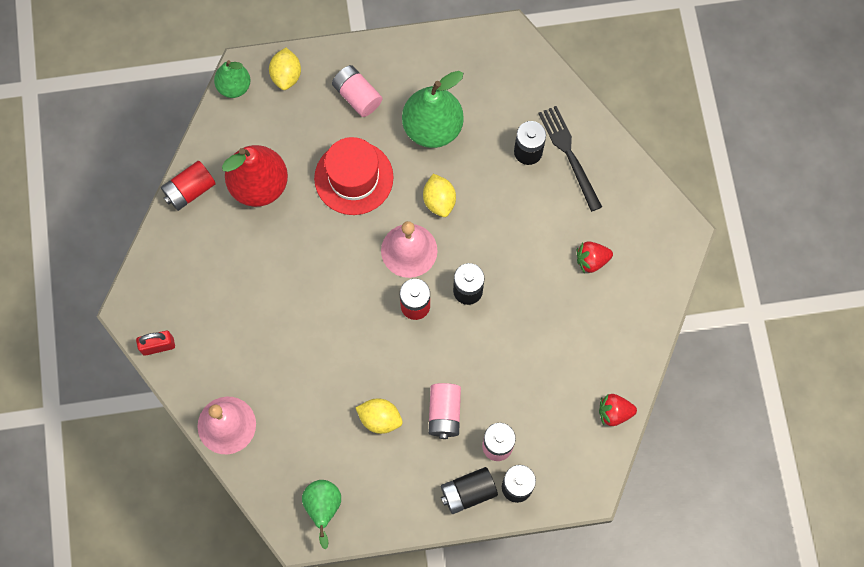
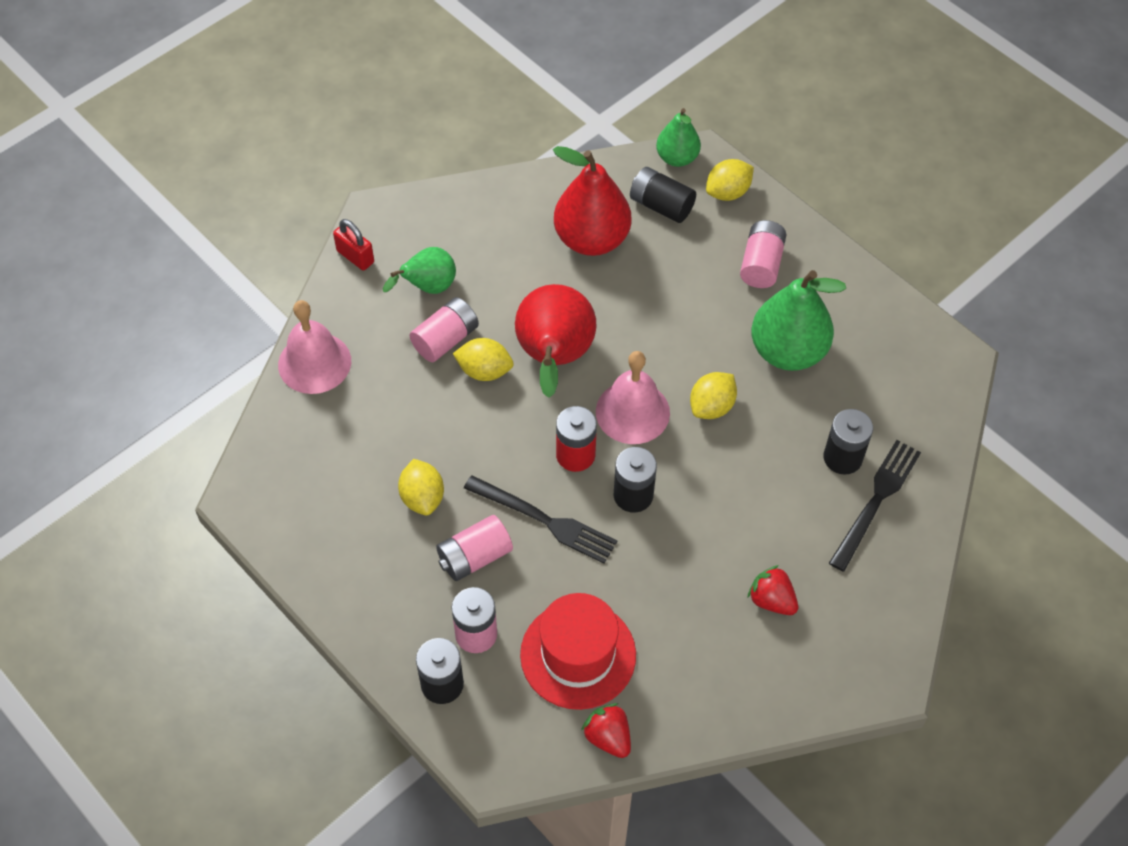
camera: 55 degrees right, 15 degrees down
(190, 190) = (537, 187): red battery -> none
(270, 329) = (445, 339): none -> pink battery
(312, 320) = (484, 371): none -> yellow lemon
(323, 508) = (285, 504): green pear -> green pear (428, 288)
(335, 271) = (554, 358): none -> red pear
(354, 178) = (670, 314): red hat -> red hat (578, 655)
(448, 355) = (544, 520): none -> black fork
(468, 492) = (400, 636): black battery -> black battery (661, 205)

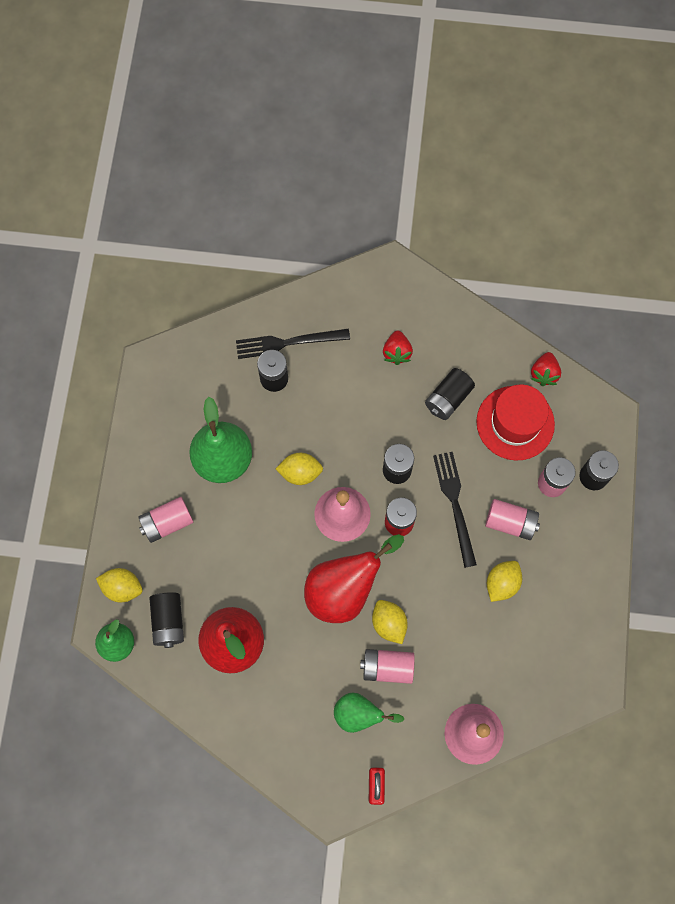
camera: 130 degrees left, 15 degrees up
(668, 608) = (448, 399): none -> black battery

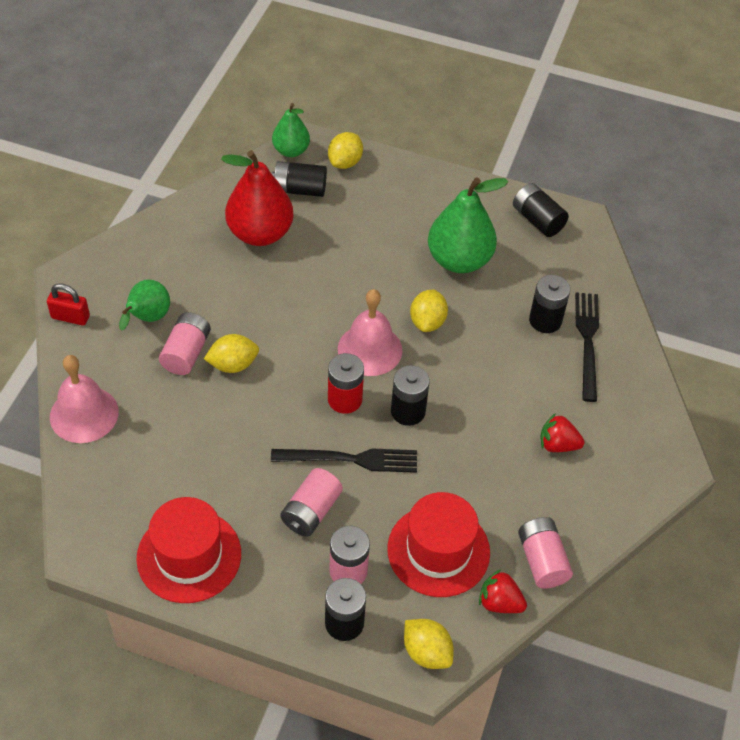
camera: 100 degrees right, 20 degrees down
(167, 523) = (401, 205): pink battery -> pink battery (542, 560)
(344, 590) = (284, 334): red pear -> none
(448, 399) = (486, 484): black battery -> black battery (537, 220)
(502, 583) = (240, 483): yellow lemon -> yellow lemon (426, 652)
(575, 603) = (189, 556): none -> red hat

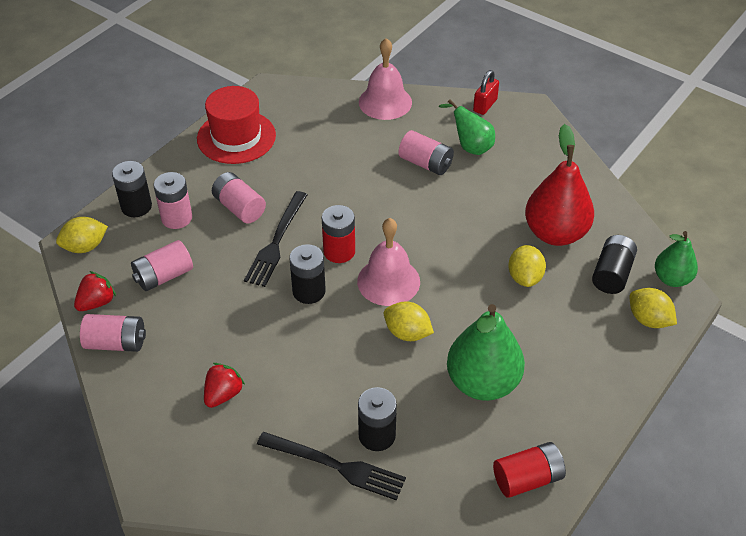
camera: 110 degrees right, 5 degrees down
(233, 365) = (403, 189): yellow lemon -> yellow lemon (525, 277)
(438, 550) = (164, 276): red hat -> pink battery
(537, 220) = (527, 478): black battery -> red battery

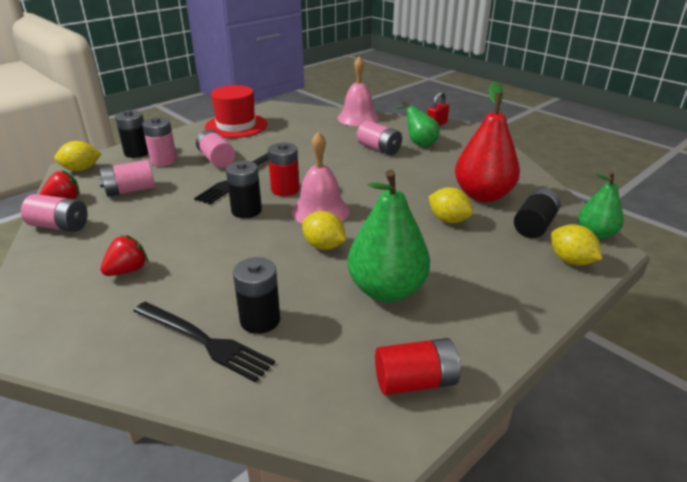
camera: 10 degrees right, 15 degrees down
(525, 277) = (448, 220): yellow lemon -> yellow lemon turned 60 degrees counterclockwise

